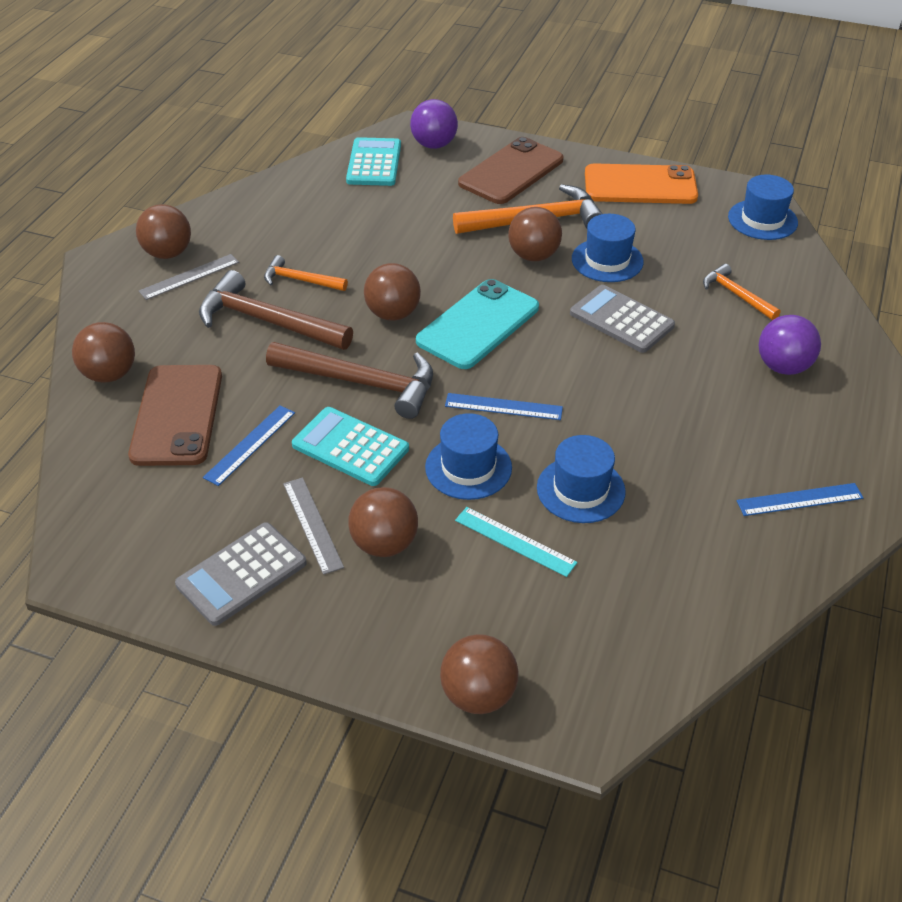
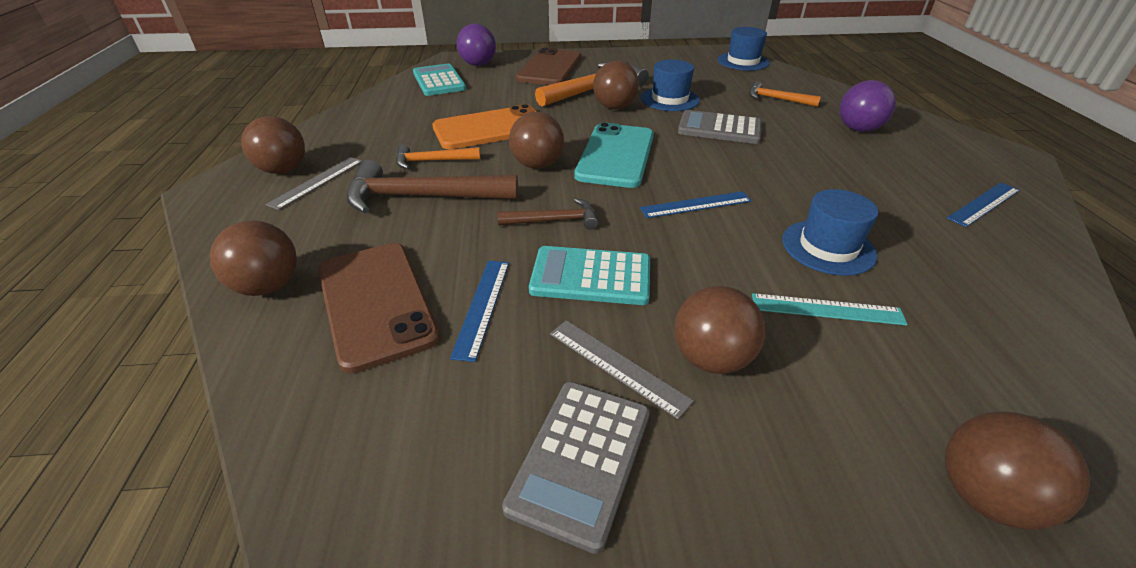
camera: 25 degrees left, 5 degrees down
(361, 383) = (554, 221): brown hammer -> brown hammer, size x0.55
(468, 467) = (717, 259): blue hat -> none
(640, 185) = (646, 60): orange phone -> orange phone (490, 128)

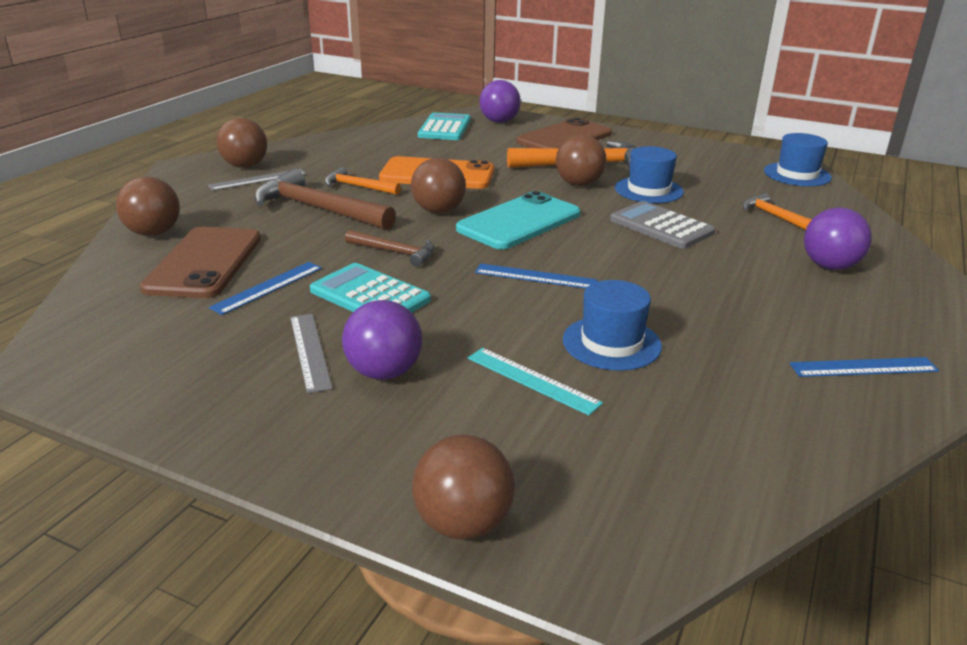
camera: 30 degrees right, 10 degrees down
(581, 459) = (216, 386): grey calculator -> none
(711, 358) = (384, 372): brown ball -> purple ball

